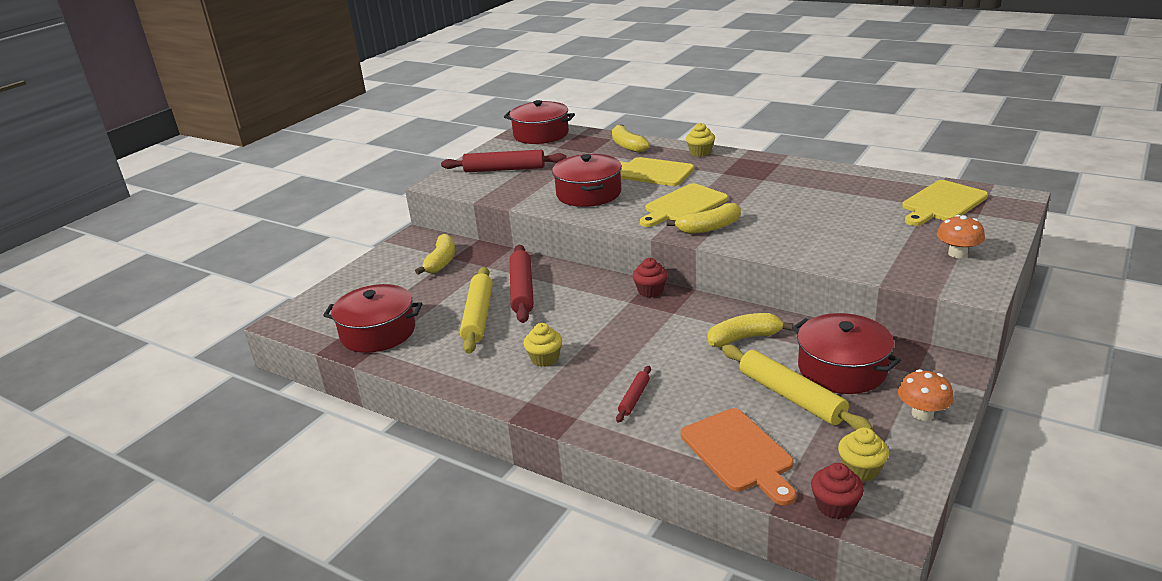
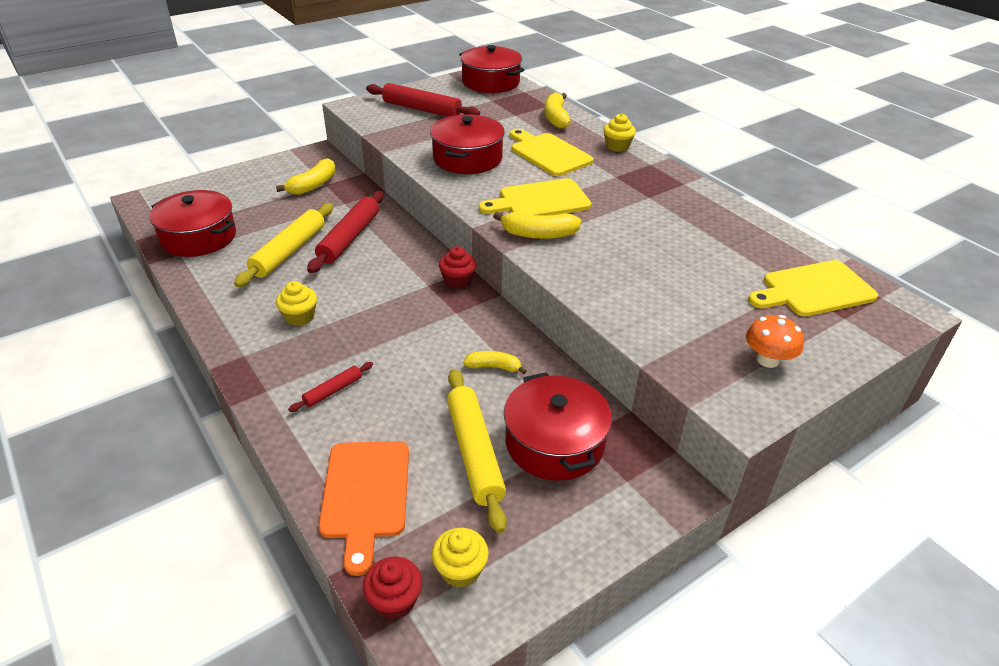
camera: 20 degrees right, 10 degrees up
(744, 338) = (494, 367): yellow banana -> yellow banana, size x0.65
(922, 413) = (586, 532): orange mushroom -> none

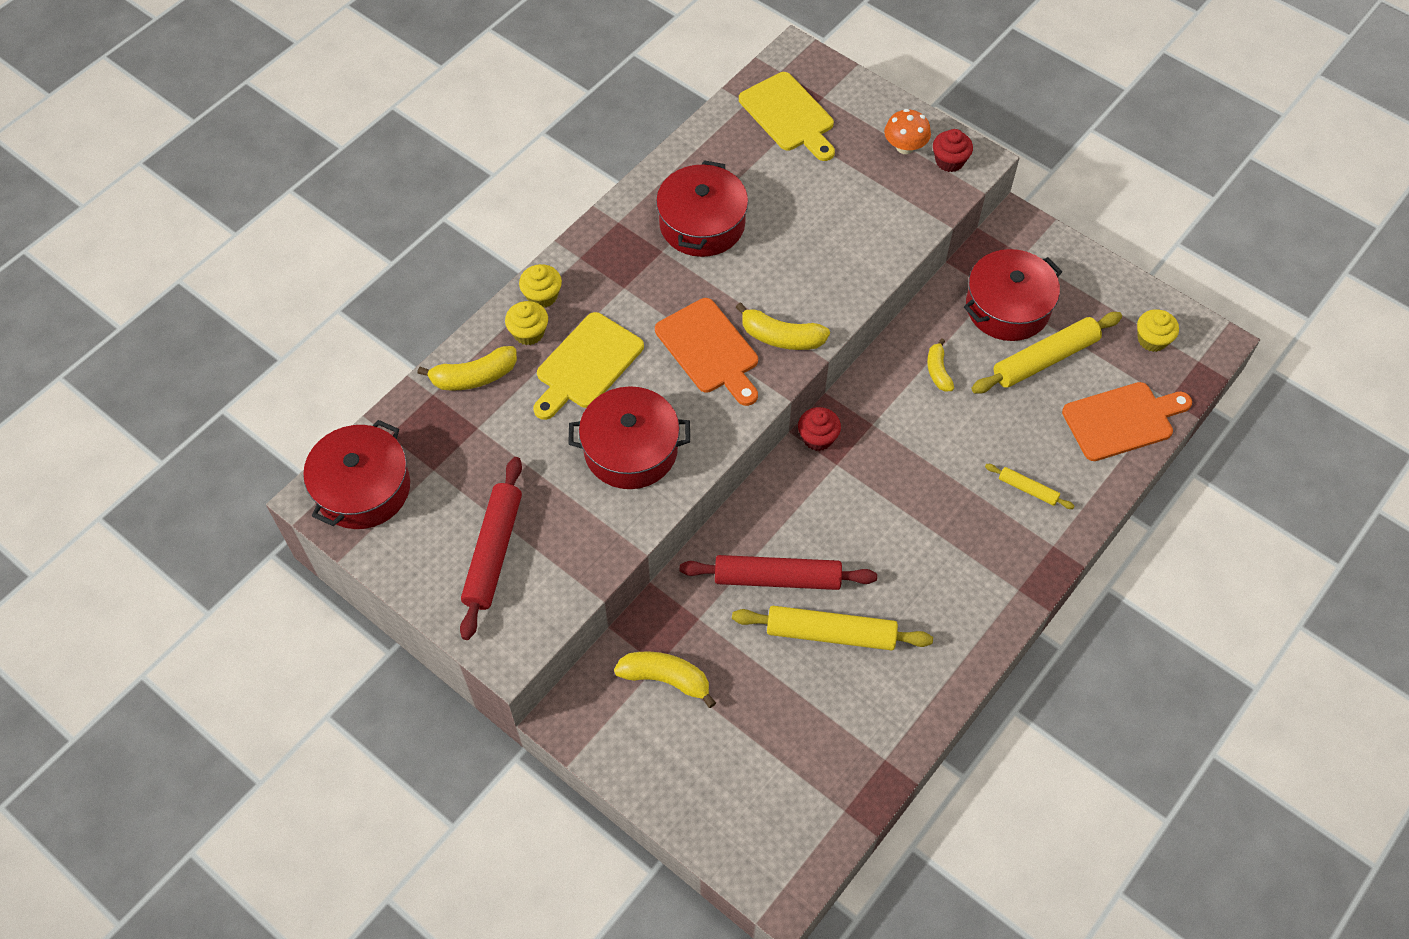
camera: 105 degrees left, 20 degrees up
(199, 237) = (841, 757): red pot -> red pot (702, 224)
(299, 317) = (940, 566): yellow cupcake -> yellow cupcake (529, 333)
(333, 391) = (1027, 489): red rolling pin -> yellow rolling pin
(395, 600) = (1194, 371): red cupcake -> red cupcake (949, 161)
(538, 234) = (781, 337): yellow banana -> yellow banana turned 120 degrees clockwise
(540, 201) = (709, 350): yellow cutting board -> orange cutting board

